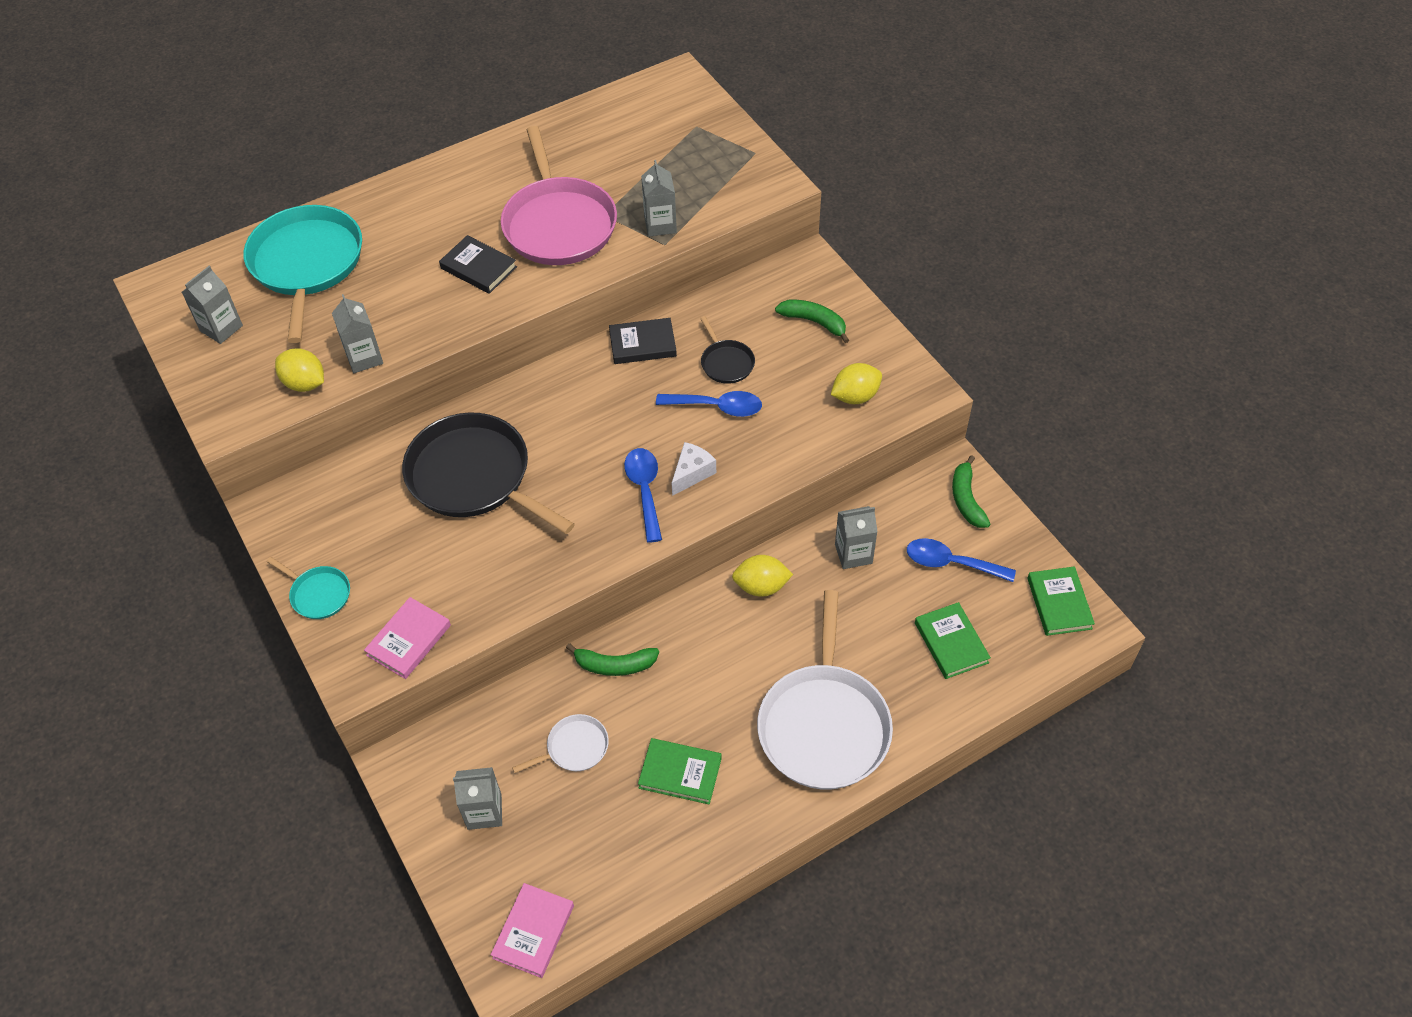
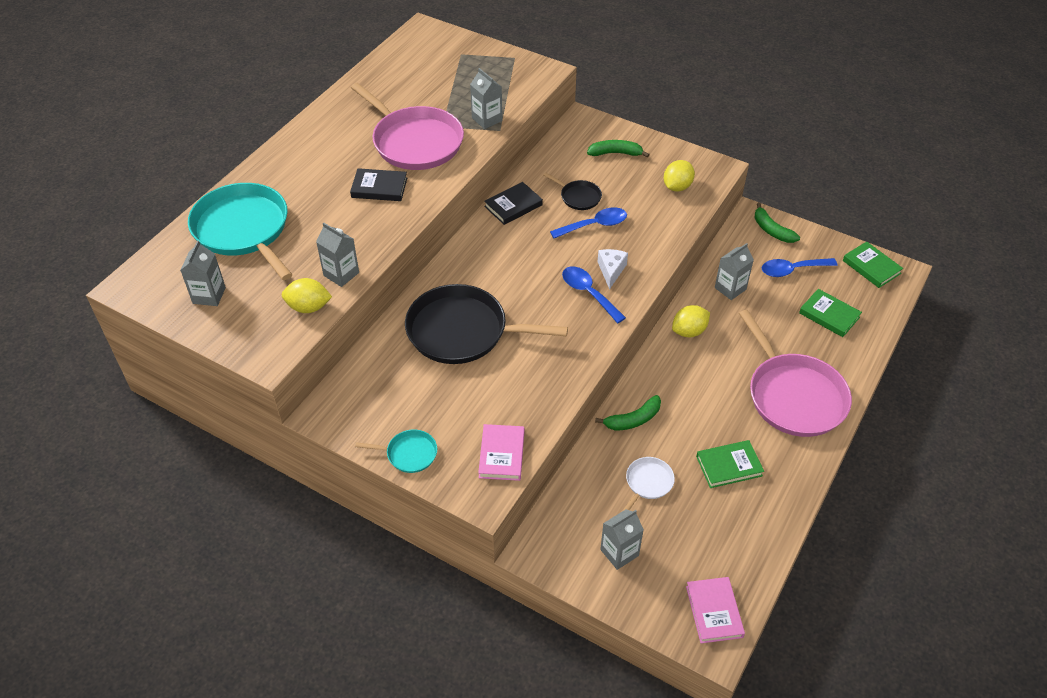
camera: 30 degrees left, 5 degrees down
(824, 725) = (793, 396): white pan -> pink pan

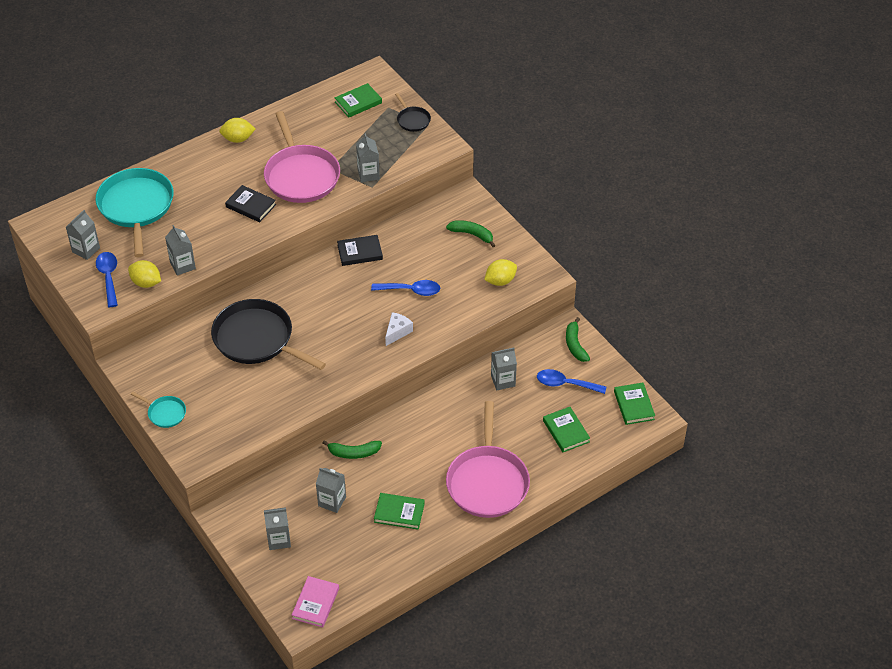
camera: 25 degrees right, 0 degrees up
(427, 58) = (358, 102): none -> green book
(501, 454) = (226, 437): pink book -> none
(578, 197) = (415, 262): black pan -> black pan (412, 120)
(588, 293) = (368, 343): blue spoon -> blue spoon (108, 277)
(647, 483) = (332, 501): white pan -> grey carton
(689, 331) = (444, 403): yellow lemon -> yellow lemon (238, 139)

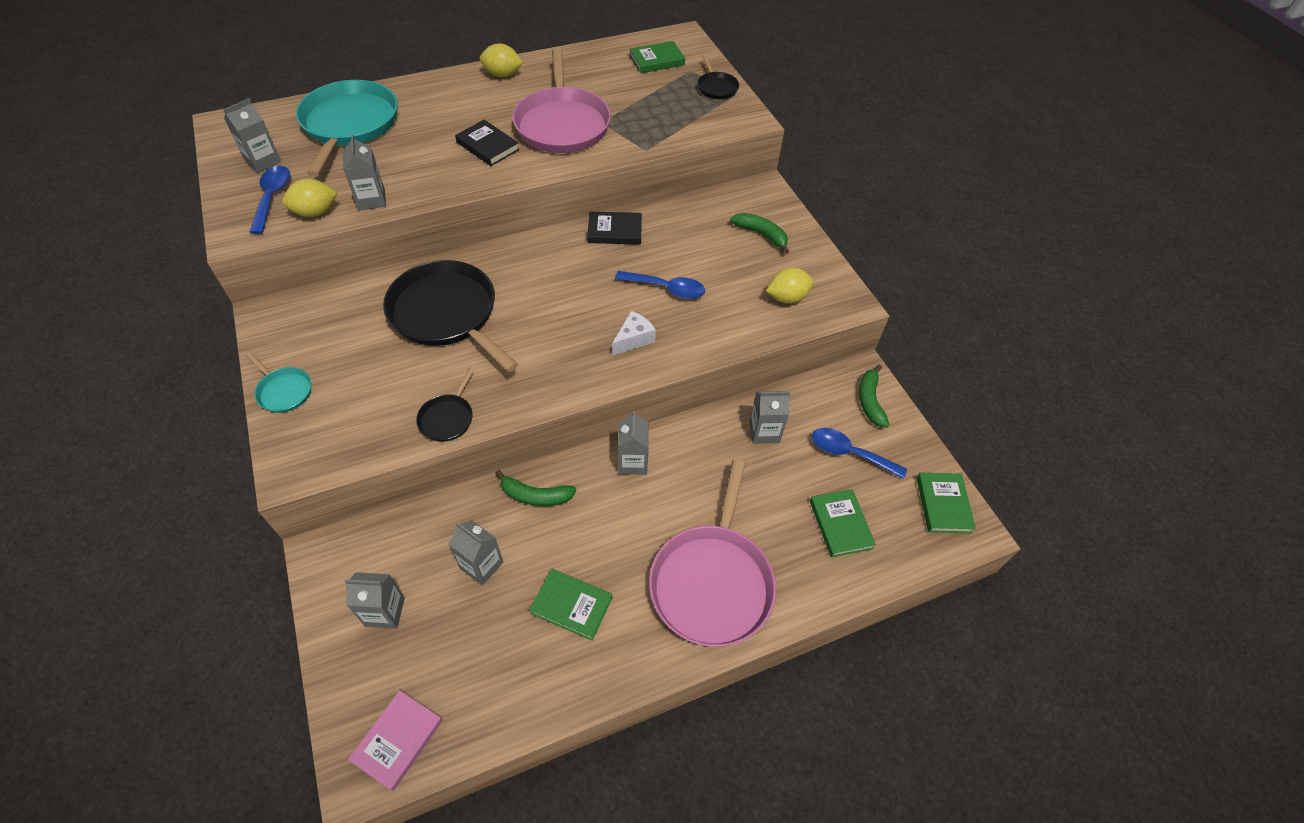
camera: 10 degrees right, 5 degrees up
(146, 283) = (315, 212): yellow lemon -> yellow lemon turned 60 degrees counterclockwise
(286, 409) = (448, 418): none -> black pan
(368, 174) = (645, 135): grey carton -> grey carton (633, 462)

